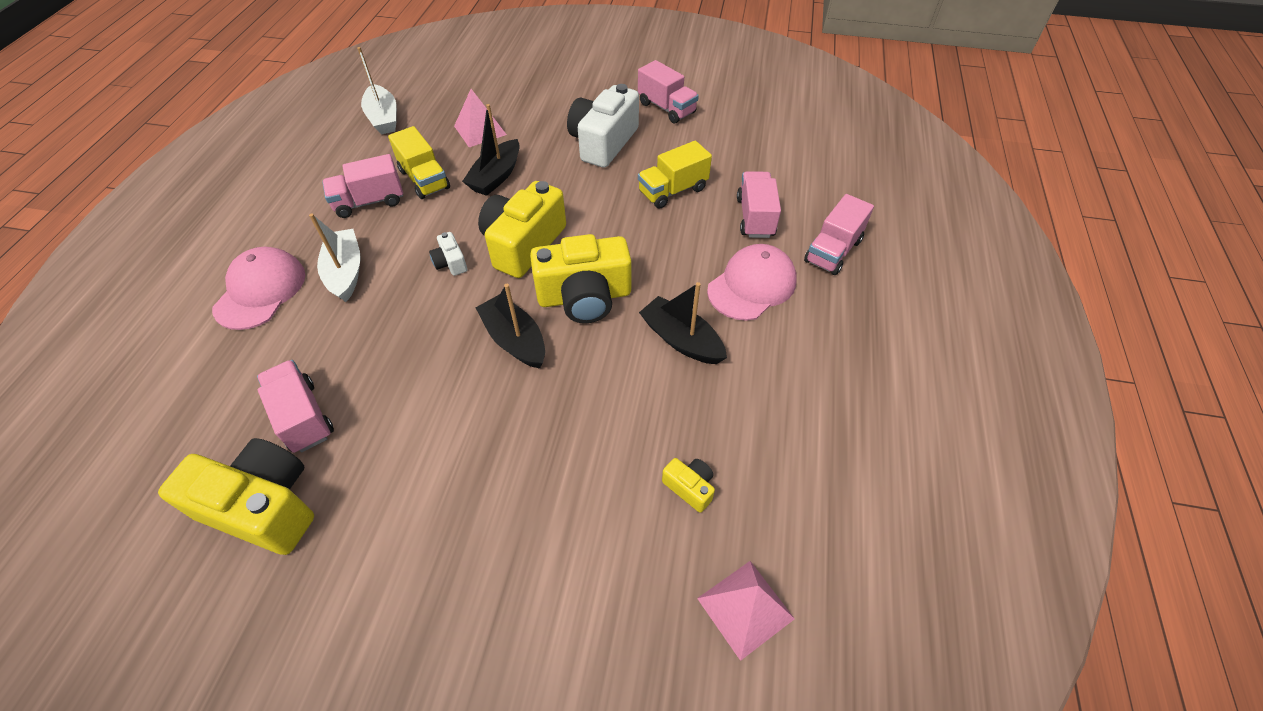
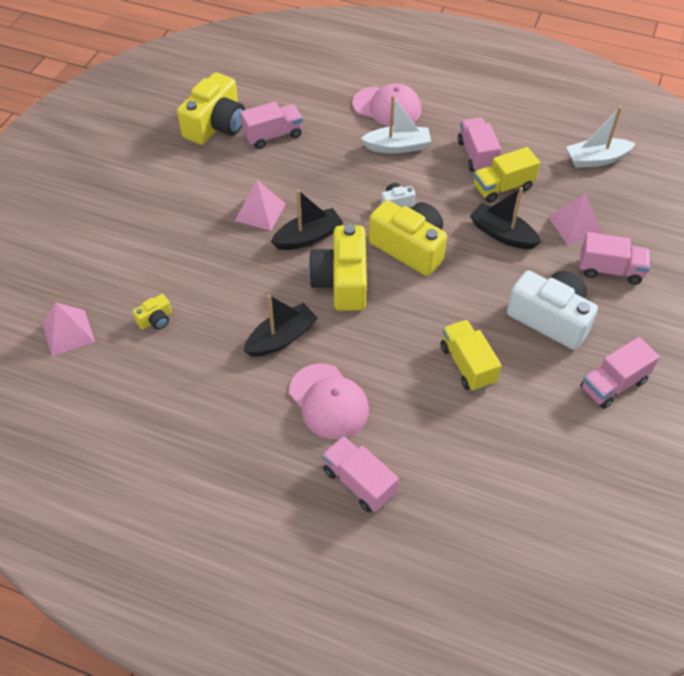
camera: 100 degrees right, 0 degrees up
(470, 402) = (260, 212): none -> pink pyramid
(755, 217) = (418, 427): pink truck -> pink truck (610, 270)

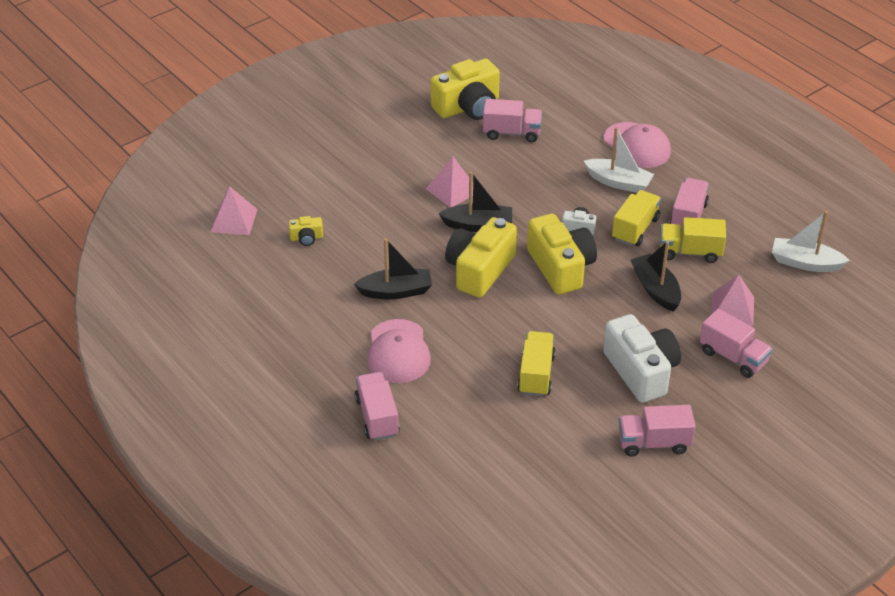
camera: 30 degrees right, 10 degrees down
(443, 184) = (635, 229): none -> yellow truck

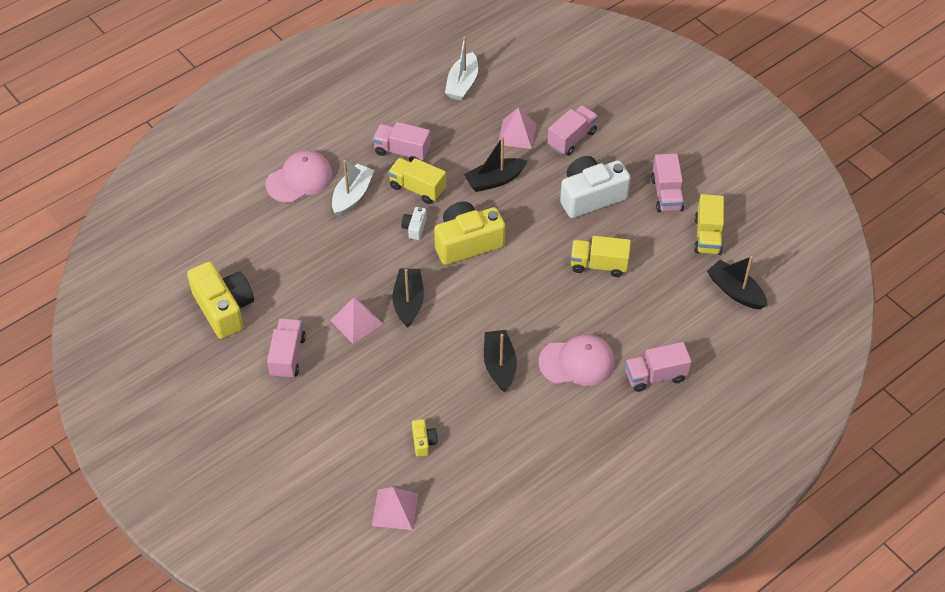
camera: 90 degrees left, 10 degrees up
(479, 270) = (470, 302): yellow camera -> none
(501, 501) = (735, 291): none -> black boat
(511, 133) = (271, 273): pink truck -> pink truck (287, 356)
(690, 252) = (448, 154): yellow truck -> yellow truck (707, 236)

